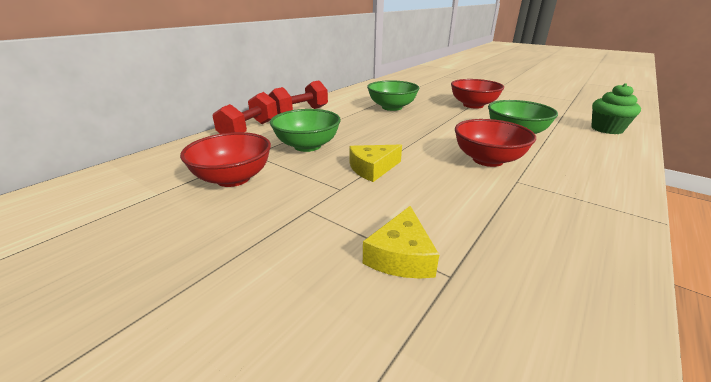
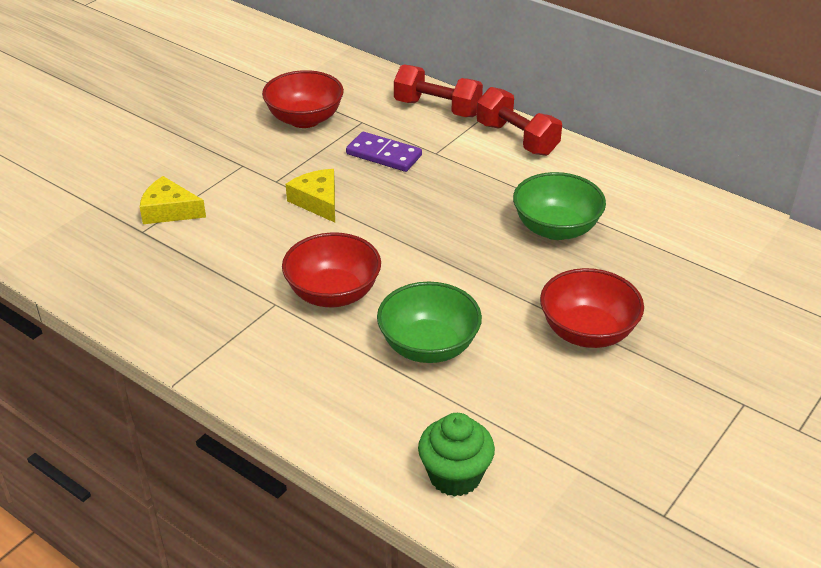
camera: 90 degrees right, 10 degrees up
(307, 146) = (384, 155): green bowl -> purple domino

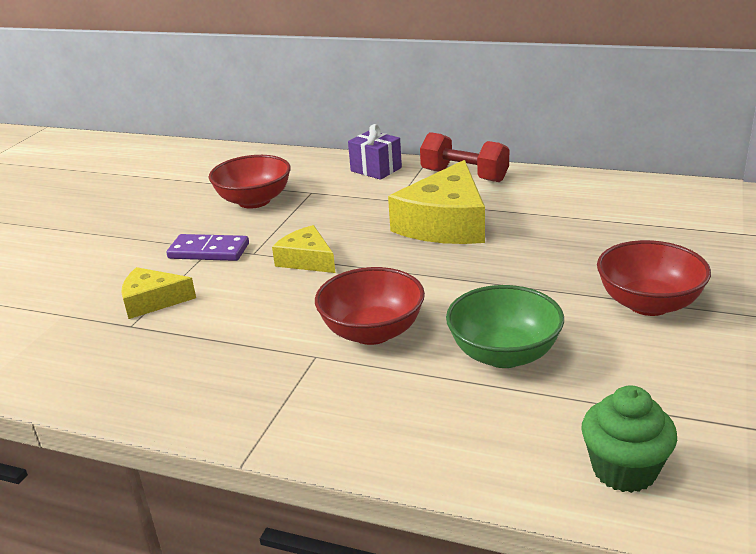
camera: 15 degrees left, 10 degrees down
(384, 155) = (349, 211): purple domino -> purple domino (209, 251)
(437, 108) = (376, 169): red dumbbell -> purple gift
(463, 193) = (445, 223): none -> yellow cheese
(556, 228) = (551, 231): green bowl -> none

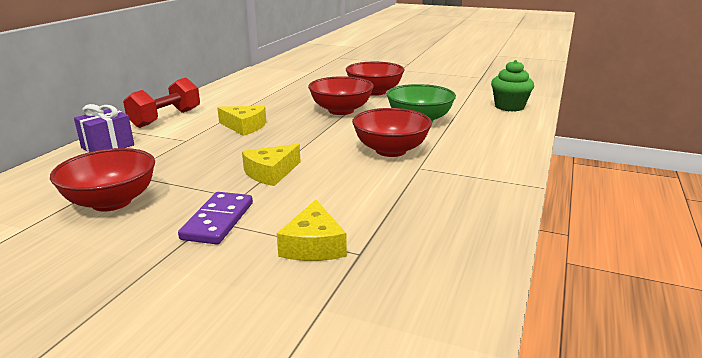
camera: 90 degrees left, 5 degrees down
(445, 223) = (244, 127): yellow cheese -> yellow cheese, size x0.55
(531, 281) = (341, 110): none -> red bowl

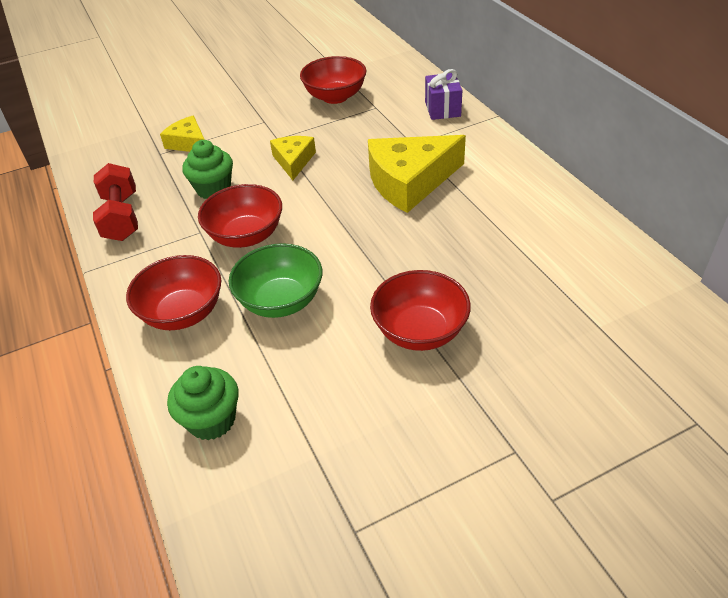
camera: 135 degrees right, 20 degrees up
(166, 118) = (489, 147): red dumbbell -> red dumbbell (122, 217)
(218, 221) = (259, 123): purple domino -> none
(244, 127) = (410, 182): yellow cheese -> yellow cheese, size x1.82
(341, 110) = (382, 262): red bowl -> red bowl (183, 313)
(364, 188) = (213, 189): none -> green cupcake

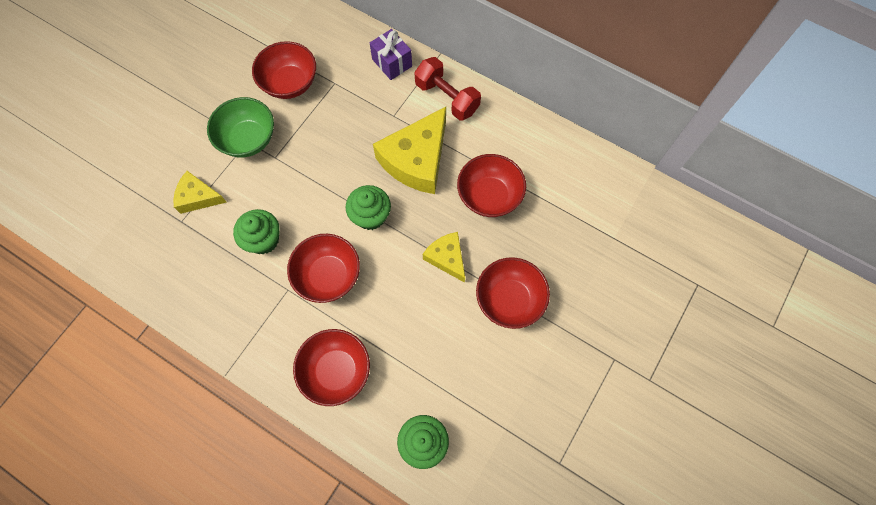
camera: 35 degrees left, 25 degrees up
(122, 217) = (208, 307): red dumbbell -> red dumbbell (447, 98)
(281, 301) = (399, 323): green bowl -> green bowl (248, 139)
(293, 161) = (308, 178): yellow cheese -> yellow cheese (447, 258)
(327, 207) = (370, 216): none -> green cupcake
(466, 234) = (489, 196): none -> red bowl

